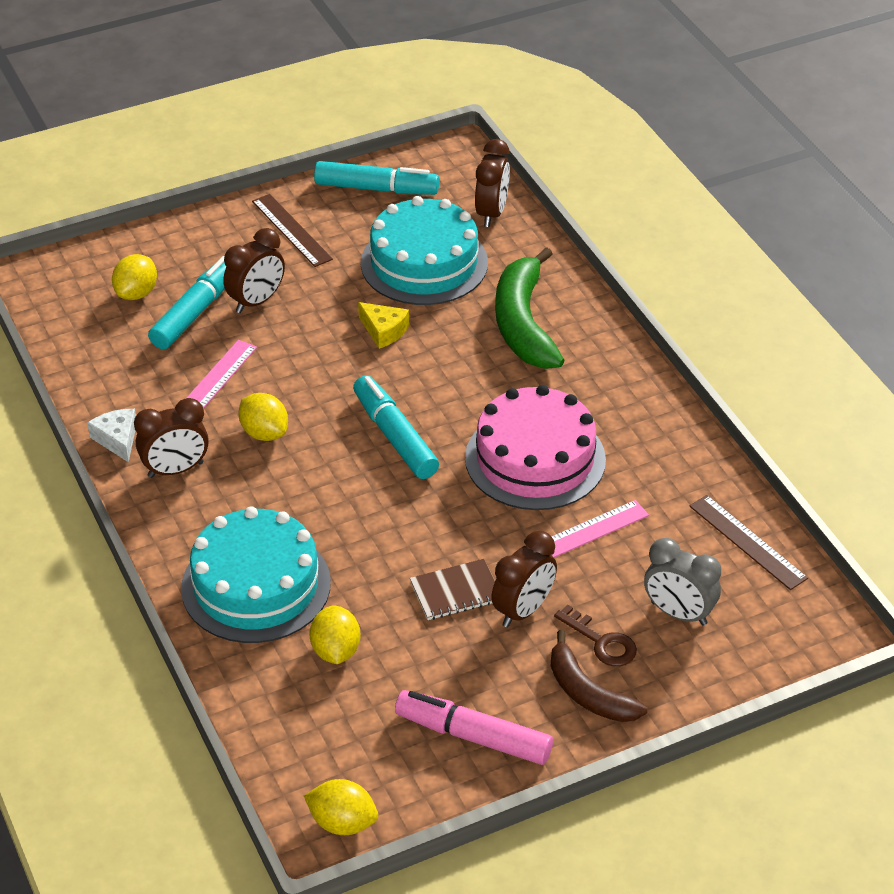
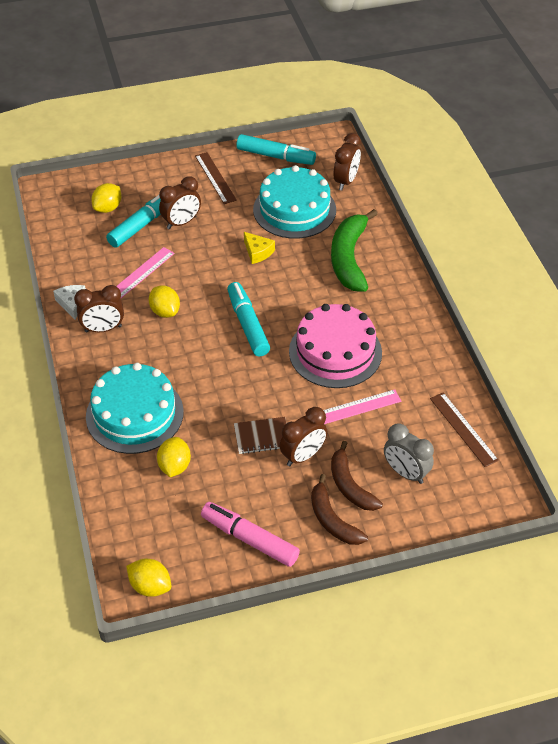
camera: 10 degrees right, 5 degrees up
(602, 642) = (350, 485): brown key -> brown banana

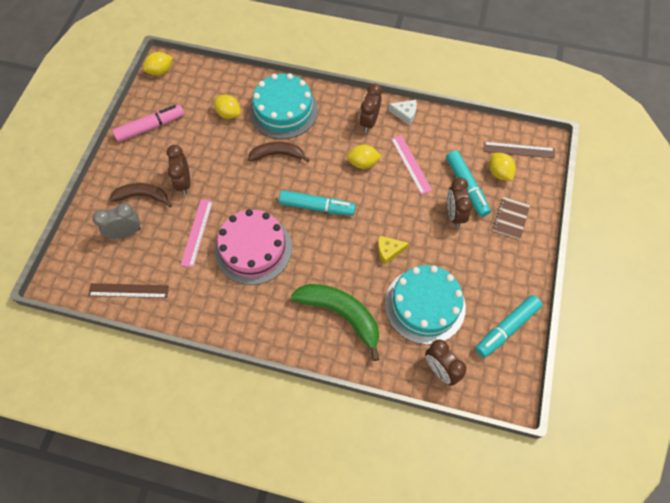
camera: 120 degrees right, 15 degrees up
(215, 178) = (499, 265): brown ruler -> brown ruler (518, 150)
(262, 437) = (215, 168): brown notebook -> brown notebook (510, 218)
(332, 520) = (128, 174): brown banana -> brown banana (277, 154)

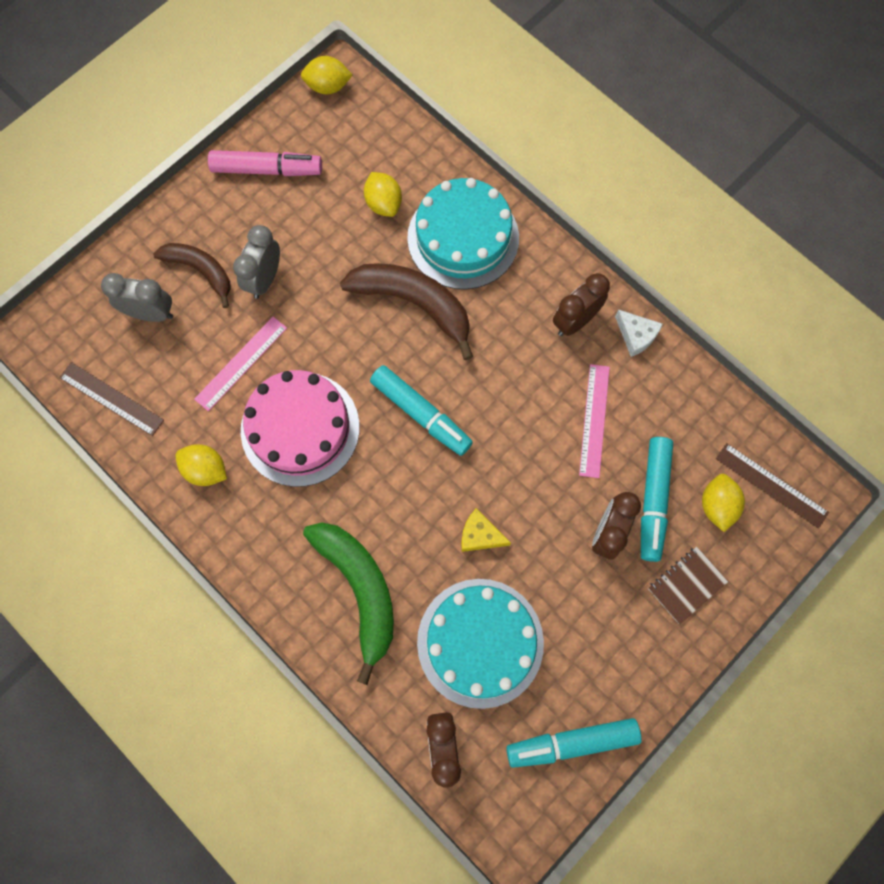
camera: 30 degrees right, 10 degrees up
(184, 182) = (265, 279): brown clock -> grey clock
(277, 154) = (414, 304): brown banana -> brown banana, size x1.56
(363, 163) = (526, 381): yellow lemon -> yellow lemon (206, 470)

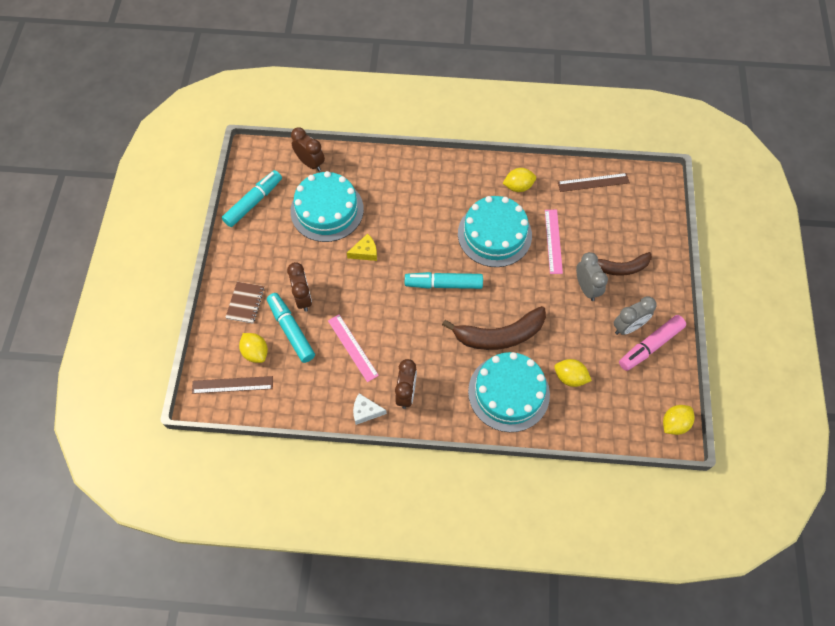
camera: 140 degrees right, 10 degrees down
(151, 313) = (620, 230): grey clock -> grey clock (628, 327)
(300, 428) = (494, 234): pink cake -> turquoise cake
(360, 589) = (400, 191): green banana -> none

